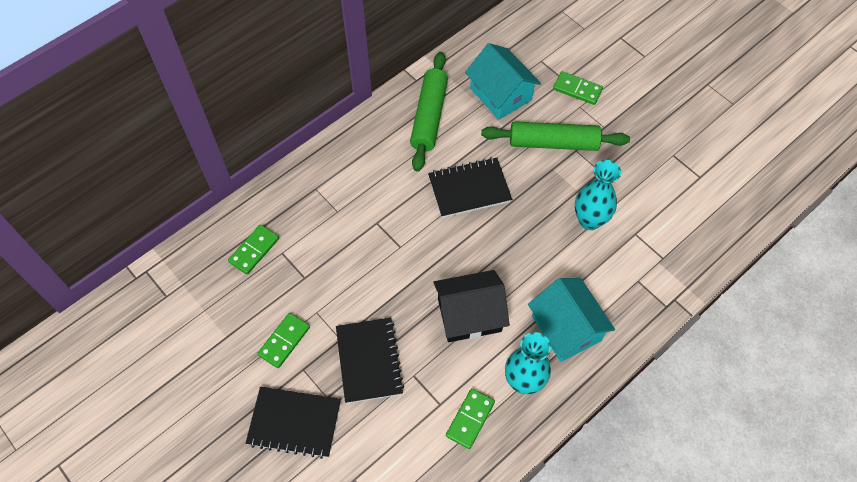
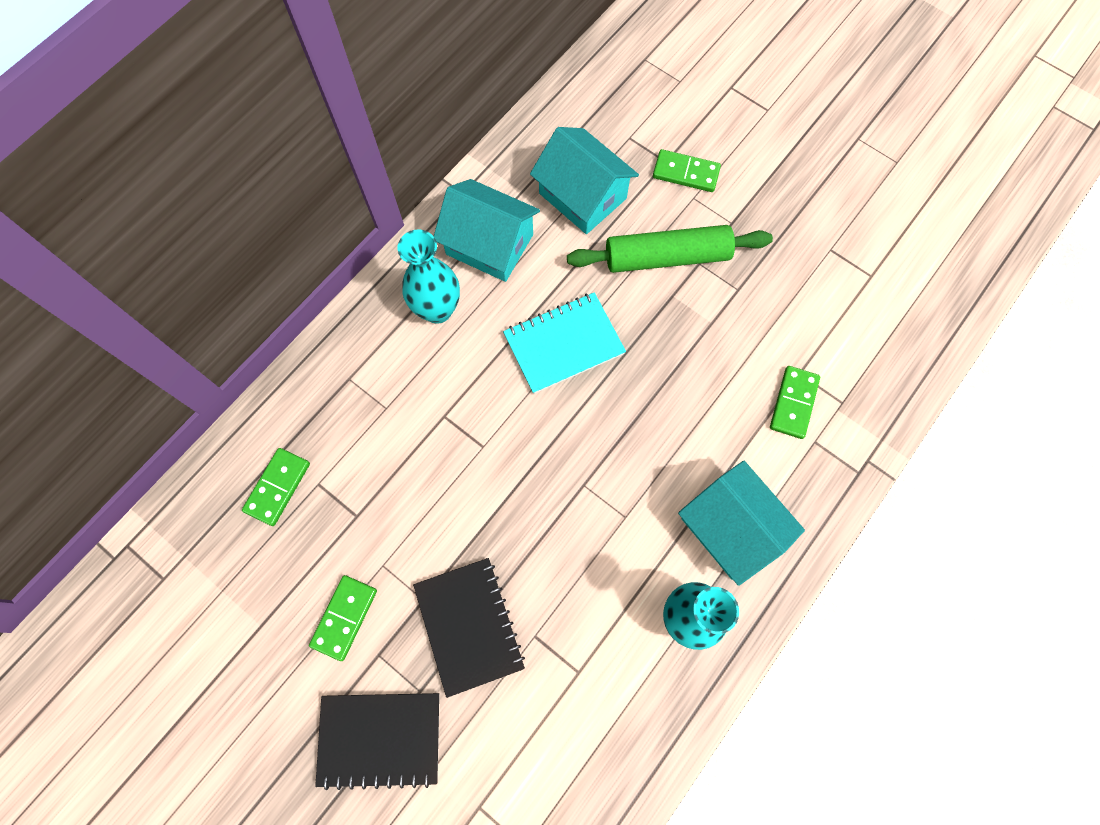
camera: 10 degrees left, 10 degrees up
(429, 116) = (489, 244): green rolling pin -> turquoise house
(469, 189) = (564, 344): black notebook -> turquoise notebook
(469, 315) = (596, 532): black house -> none
(470, 419) = (623, 687): green domino -> green domino (793, 403)
(589, 220) = (735, 364): turquoise vase -> turquoise vase (437, 309)

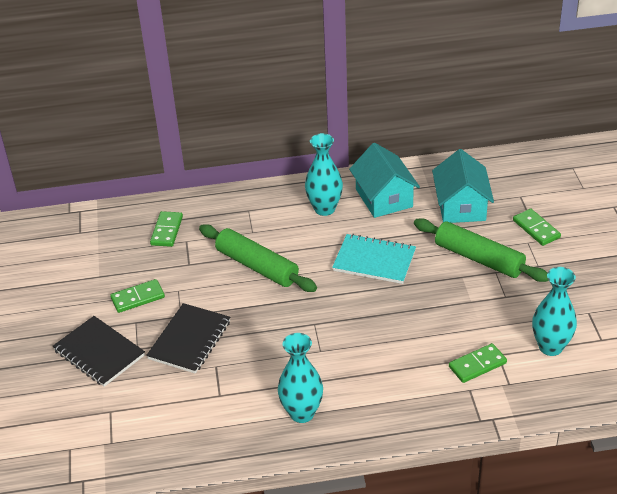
camera: 45 degrees right, 30 degrees down
(278, 487) = (167, 231): green domino -> green domino turned 60 degrees counterclockwise
(441, 454) = (257, 266): none -> green rolling pin
(731, 528) = (372, 393): turquoise house -> none
(837, 323) = (550, 347): none -> turquoise vase

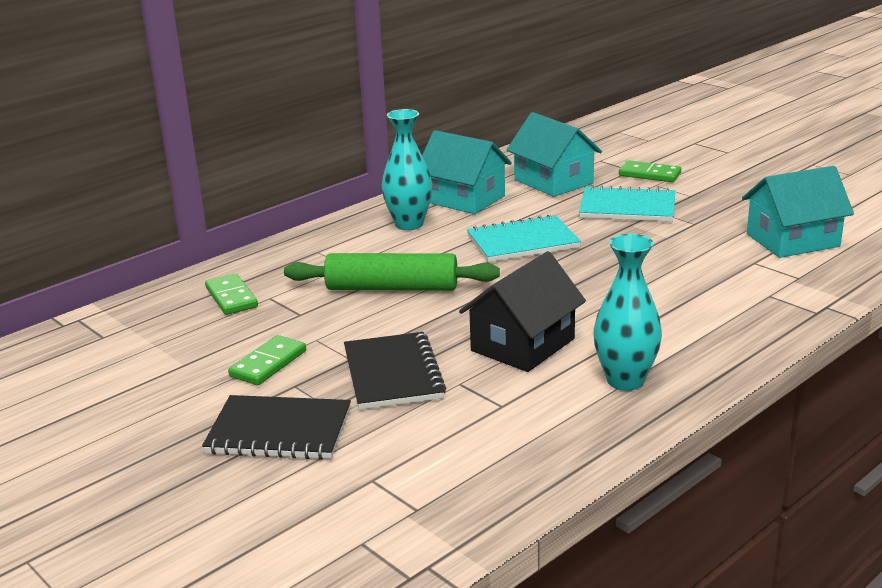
camera: 35 degrees left, 15 degrees down
(278, 354) = (522, 345): none -> black house
(477, 365) = (747, 276): green domino -> none
(479, 258) = (627, 208): green rolling pin -> turquoise notebook
(550, 347) = (792, 240): turquoise vase -> turquoise house

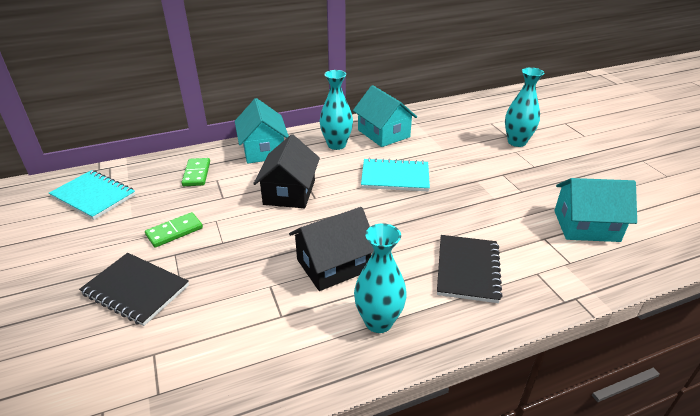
camera: 20 degrees right, 10 degrees up
(392, 288) = (289, 192): green rolling pin -> black house
(392, 374) = (236, 264): black notebook -> black notebook (467, 270)
(553, 181) = (448, 133): turquoise house -> turquoise house (263, 150)
(627, 208) = (483, 166): turquoise notebook -> turquoise notebook (93, 196)
(649, 174) = (516, 142): green domino -> turquoise vase

